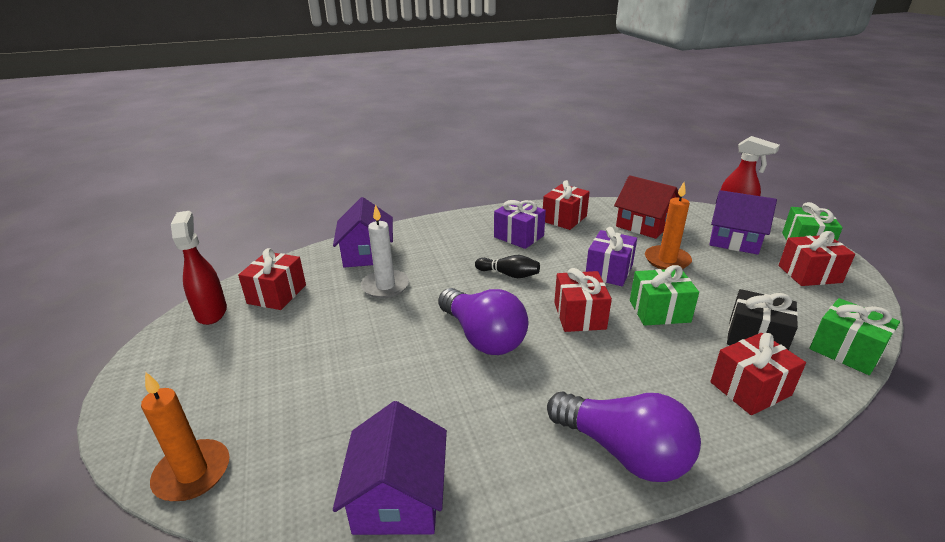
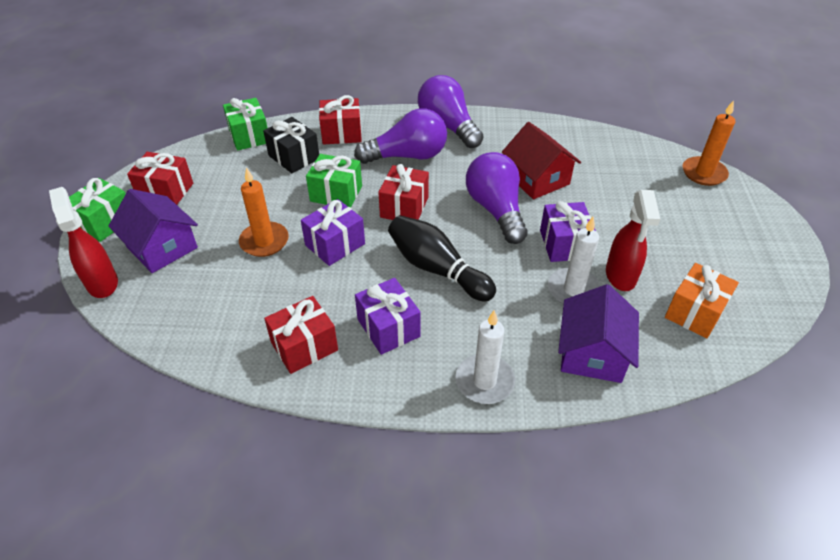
camera: 160 degrees left, 15 degrees up
(211, 312) = (759, 306): red spray bottle -> red spray bottle (620, 276)
(277, 294) = (695, 312): red gift -> orange gift
(398, 497) = (580, 137): purple house -> none
(399, 320) = (564, 244): none -> purple gift
(439, 228) = (484, 381): none -> white candle
(509, 274) = (437, 269): black bowling pin -> black bowling pin, size x1.73
(632, 378) = (407, 156): none -> purple light bulb
(644, 225) = (221, 301): red house -> red house (537, 179)

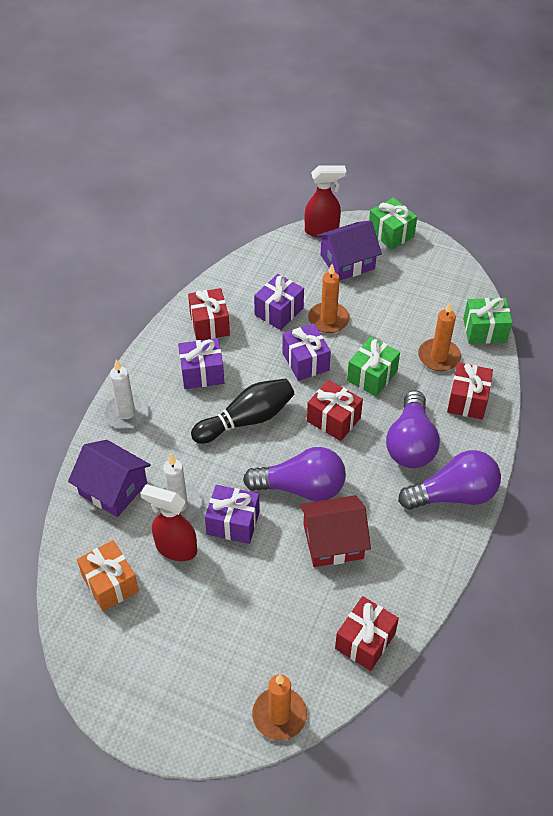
camera: 110 degrees right, 5 degrees up
(166, 191) = (418, 268): red gift -> red gift (365, 641)
(263, 286) = (279, 311): none -> purple gift
(294, 157) = (438, 357): black gift -> orange candle

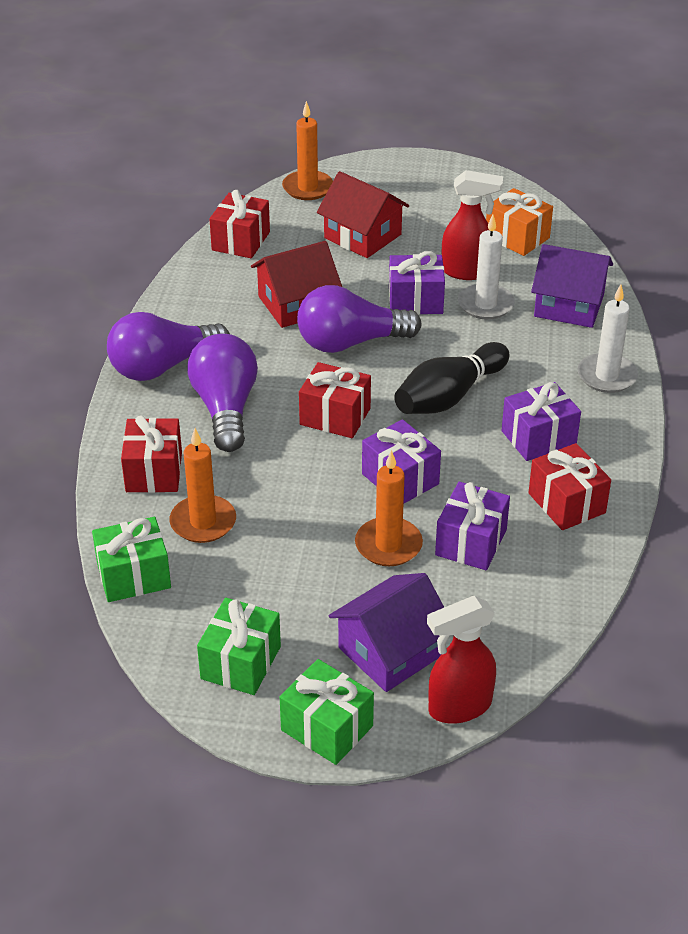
camera: 165 degrees right, 10 degrees down
(249, 620) = (362, 236): none -> red house
(372, 376) = (297, 478): green gift -> green gift (241, 662)

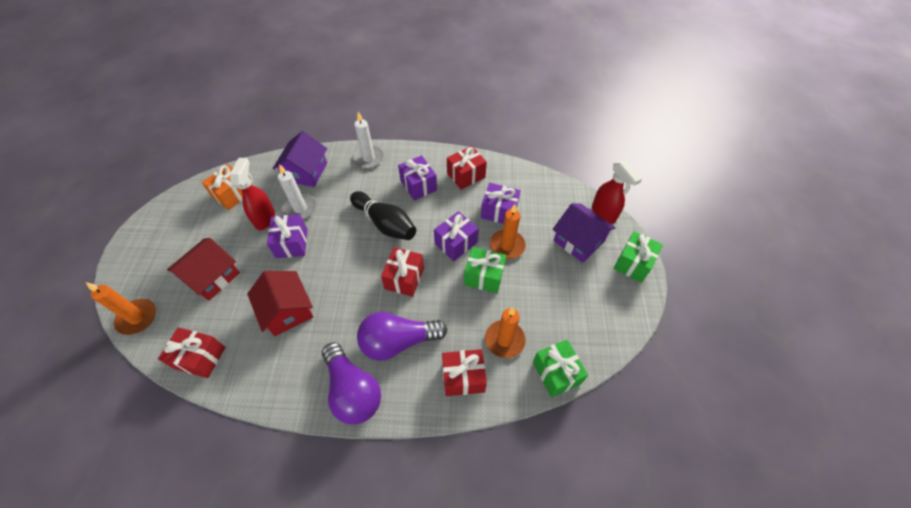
camera: 95 degrees left, 15 degrees up
(241, 662) = (605, 306): green gift -> green gift (484, 276)
(351, 342) = (332, 275): purple light bulb -> none

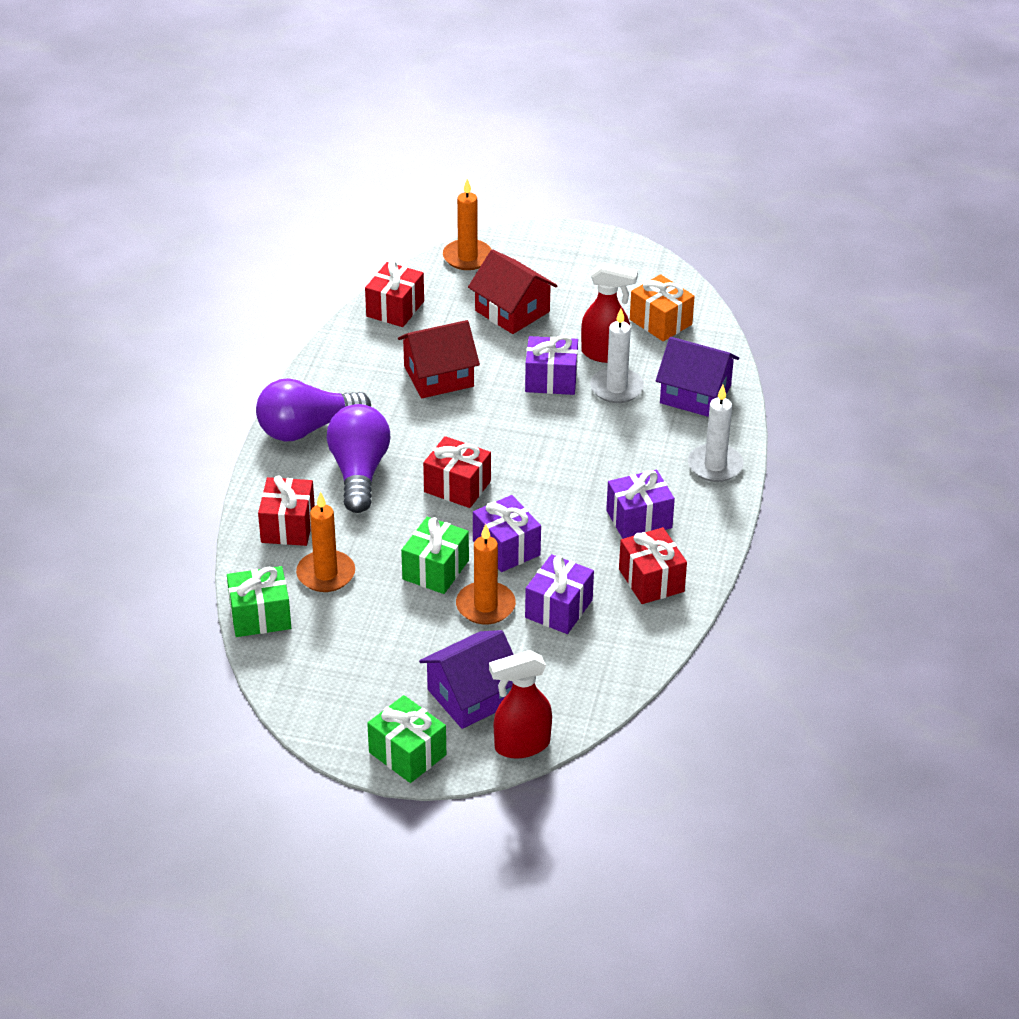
camera: 100 degrees right, 15 degrees down
(385, 223) = (565, 475): black bowling pin -> none

